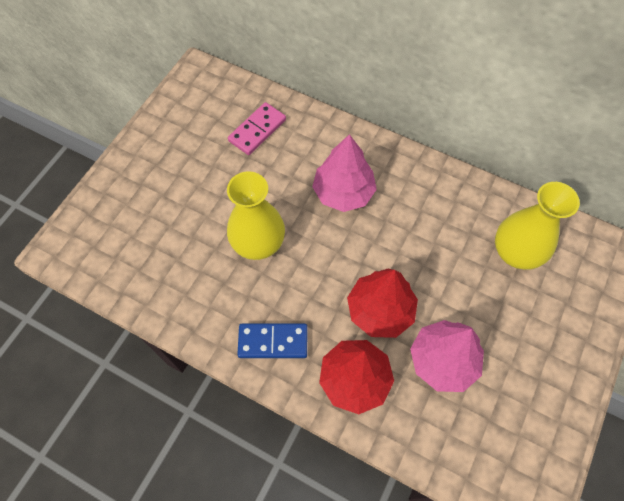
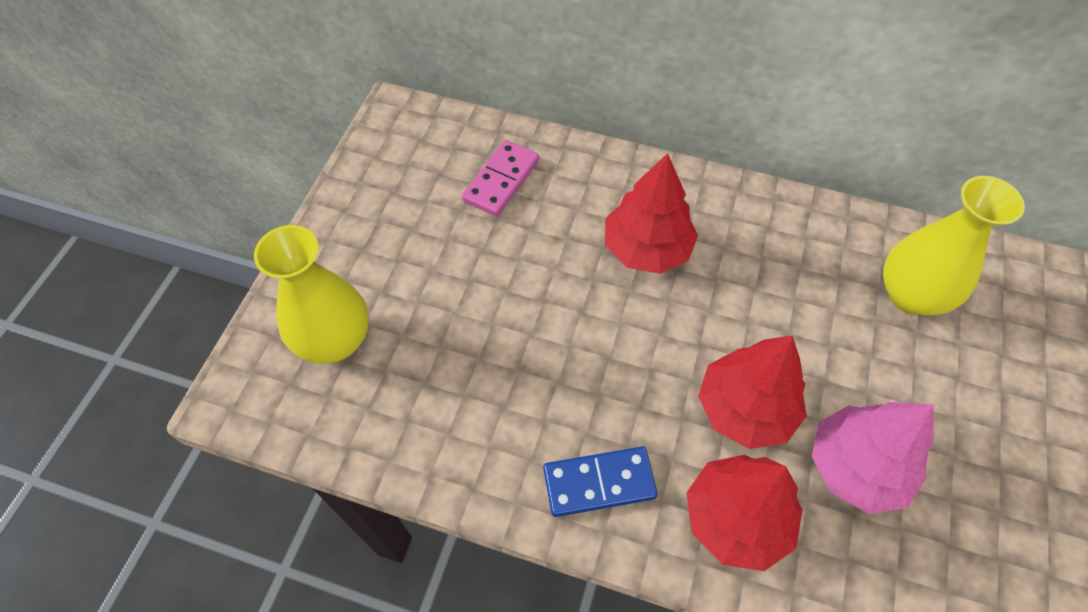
camera: 10 degrees left, 5 degrees down
(258, 243) = (541, 340): yellow vase -> yellow vase (334, 340)
(343, 192) = (646, 248): pink tree -> red tree

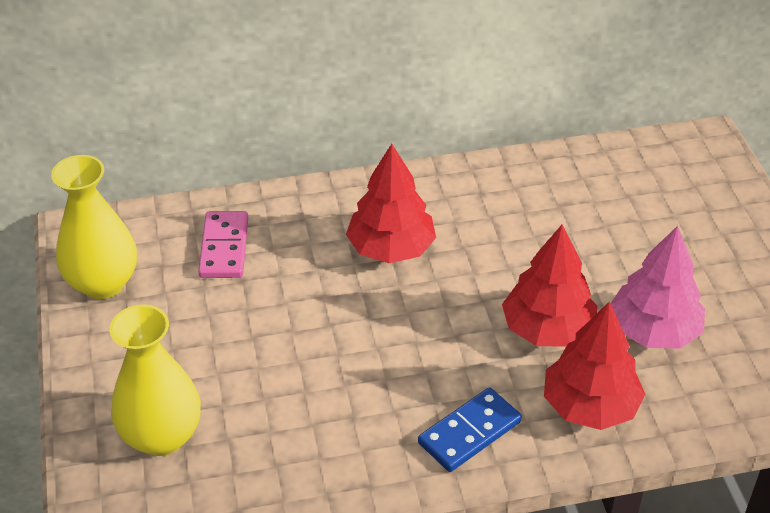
camera: 30 degrees left, 15 degrees down
(910, 295) = (619, 196): yellow vase -> yellow vase (103, 283)

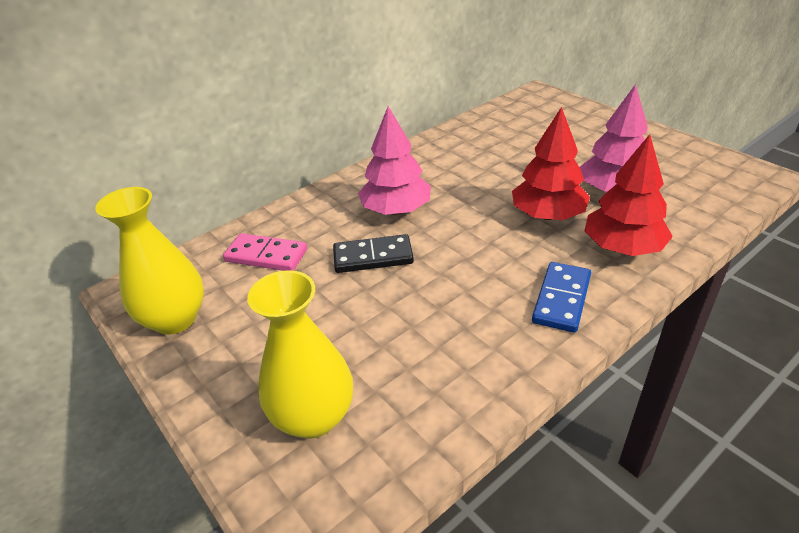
camera: 25 degrees left, 5 degrees down
(224, 248) = (266, 255): pink domino -> pink domino turned 45 degrees counterclockwise
(325, 297) = (373, 257): none -> black domino
(391, 248) = (396, 210): red tree -> pink tree

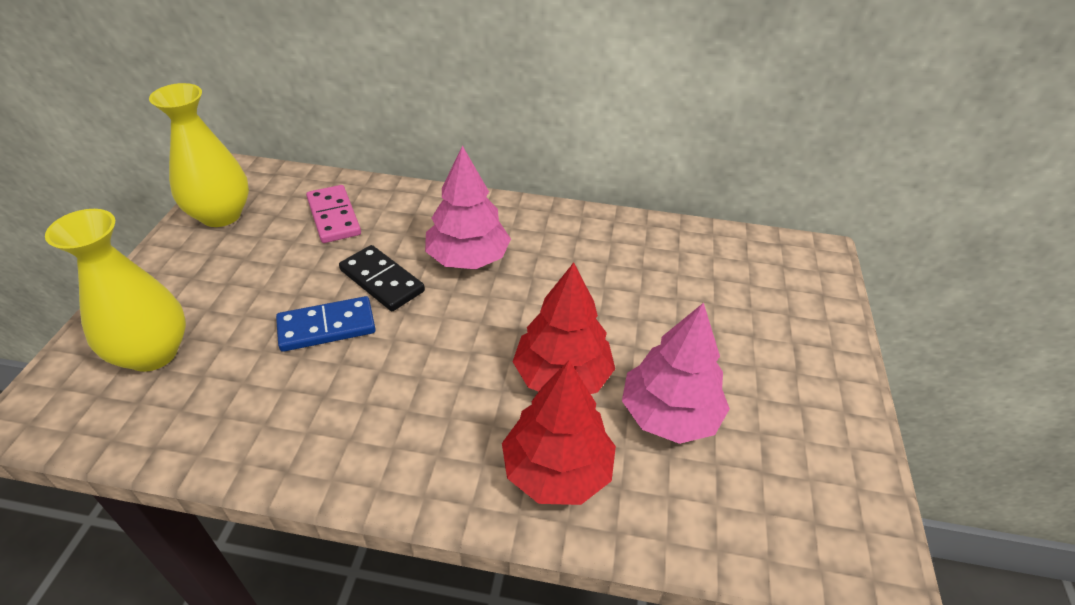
camera: 45 degrees right, 5 degrees up
(561, 299) = (418, 452): blue domino -> blue domino (327, 327)

